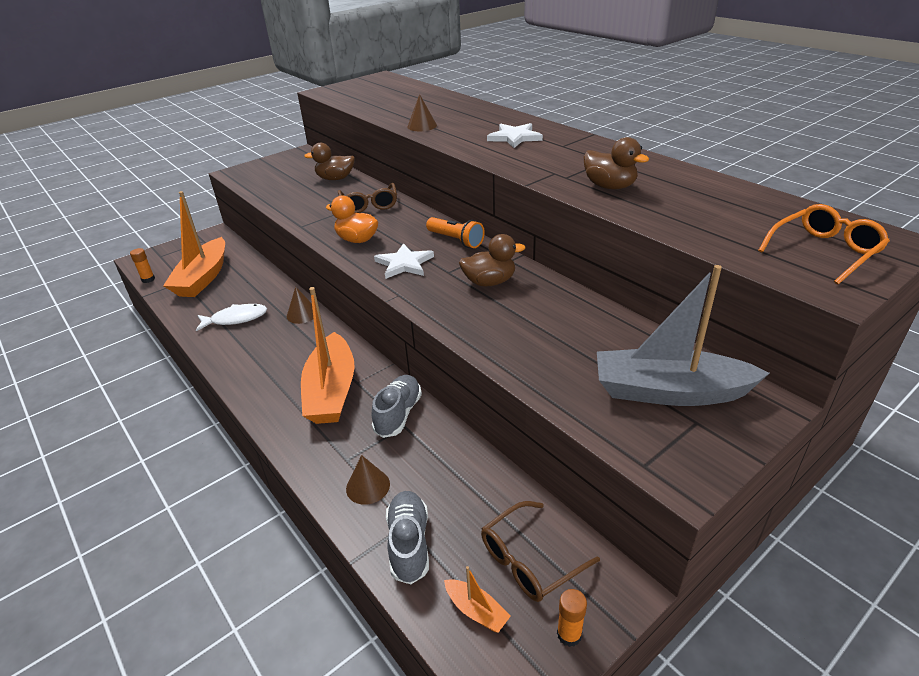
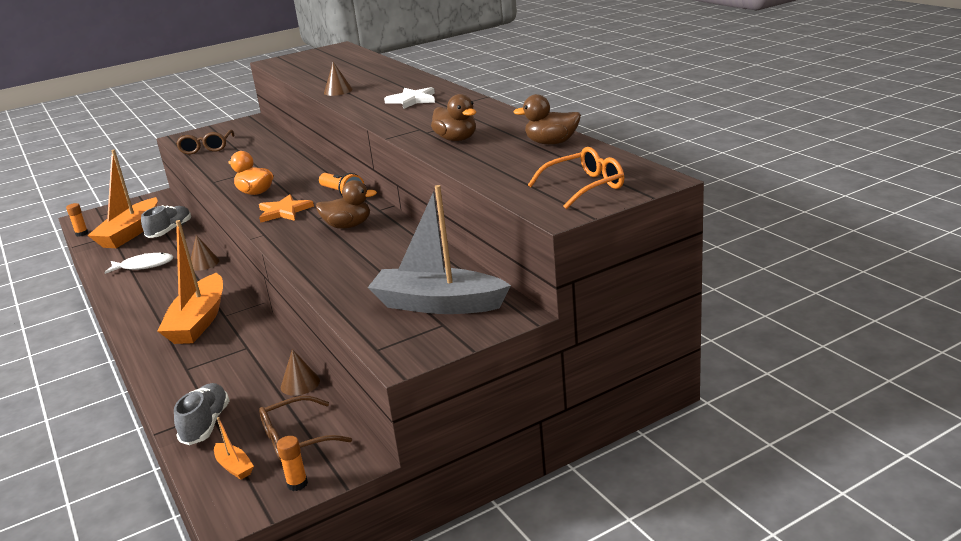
camera: 10 degrees right, 10 degrees down
(335, 178) = (267, 143): brown duck -> brown duck (551, 143)
(368, 486) = (194, 387): brown cone -> brown cone (300, 384)
(369, 205) = (284, 165): brown glasses -> brown glasses (206, 148)
(398, 414) = (246, 339): grey shoe -> grey shoe (170, 231)
(404, 264) = (284, 211): white star -> orange star

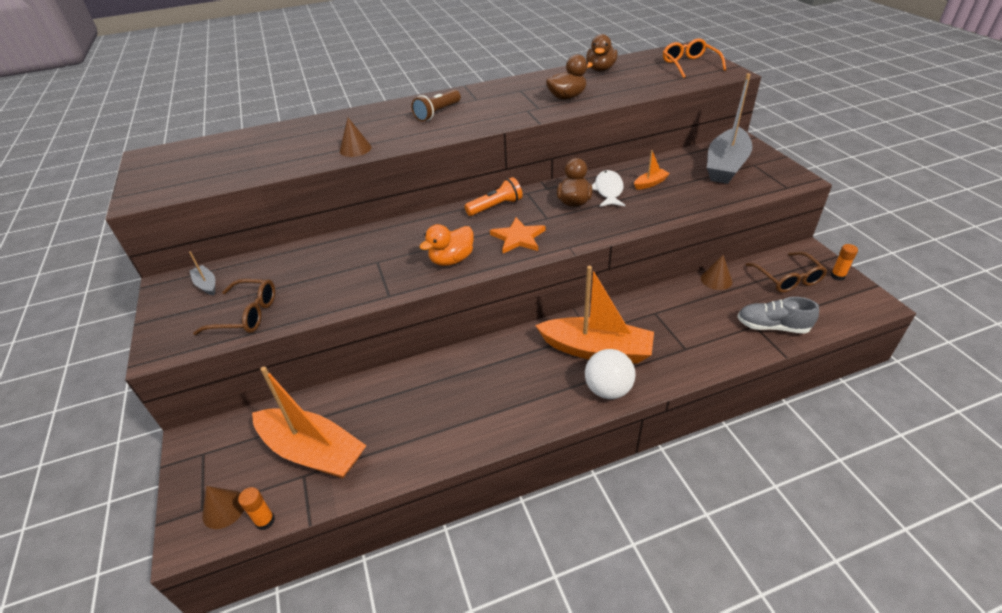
camera: 80 degrees left, 15 degrees up
(144, 266) = (435, 417): white fish -> white fish (608, 190)
(146, 332) = (608, 389): none -> white ball
(170, 231) = (339, 406): grey shoe -> none
(204, 263) = (460, 361): brown cone -> brown cone (224, 509)
(234, 467) = (824, 306): orange boat -> orange boat (650, 183)
(246, 129) = (206, 284): none -> grey boat
(412, 100) = (437, 113): white star -> brown flashlight

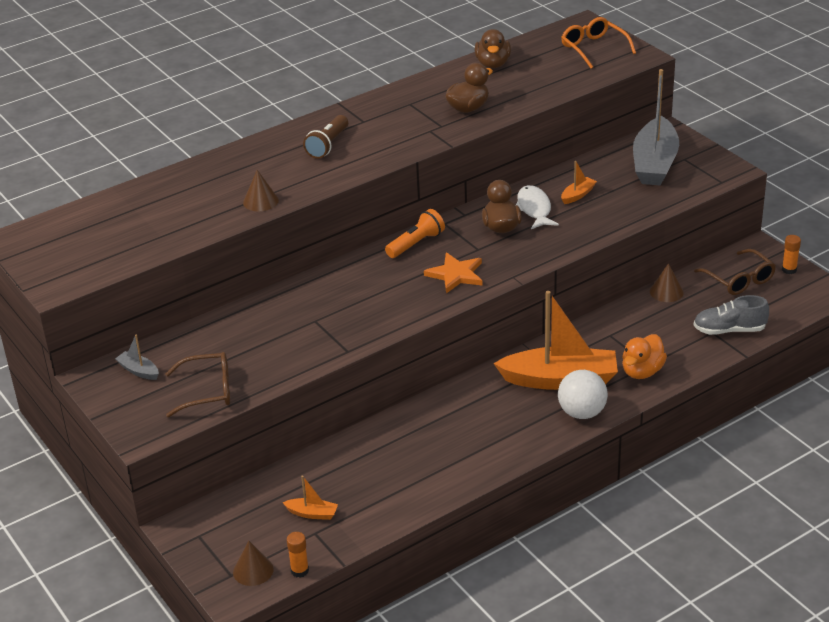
camera: 15 degrees left, 5 degrees down
(312, 452) = (312, 513): orange boat -> orange boat, size x0.42
(451, 260) = (395, 307): orange duck -> orange duck (642, 371)

